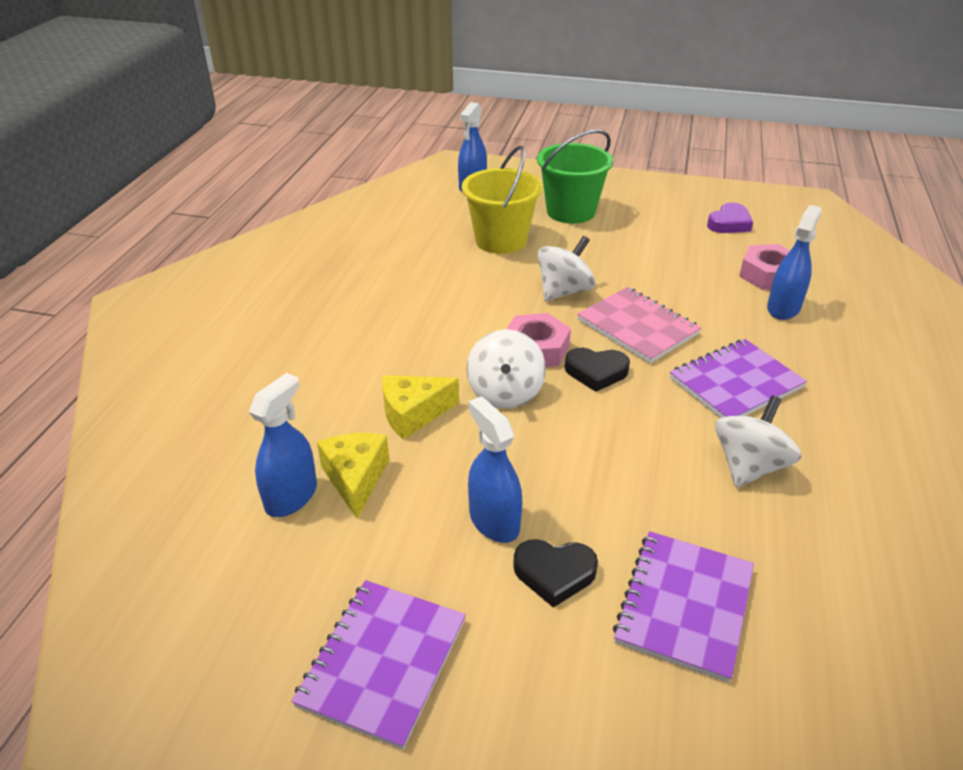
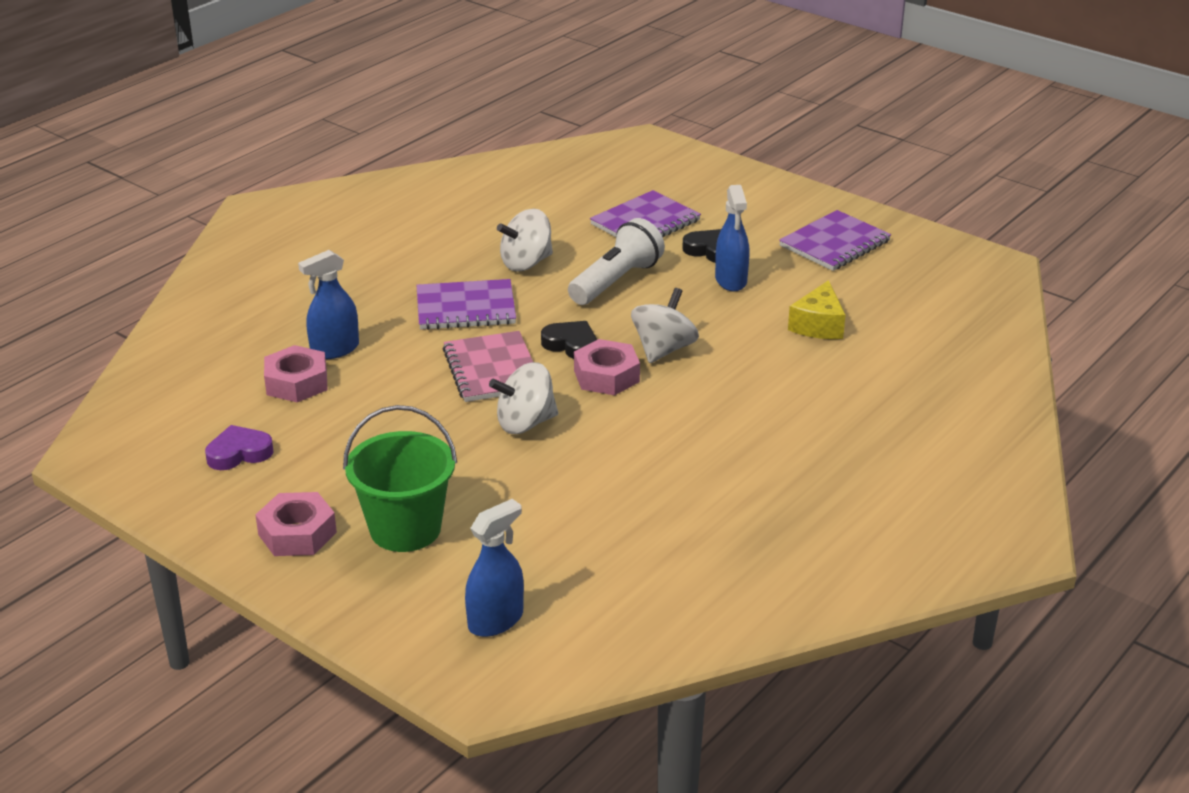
camera: 155 degrees left, 5 degrees down
(291, 496) = (871, 326): blue spray bottle -> none
(413, 414) = (752, 354): yellow cheese -> none
(501, 240) = (536, 508): yellow bucket -> none
(625, 471) = (616, 281): none -> white flashlight
(630, 195) = (297, 533): none -> pink nut

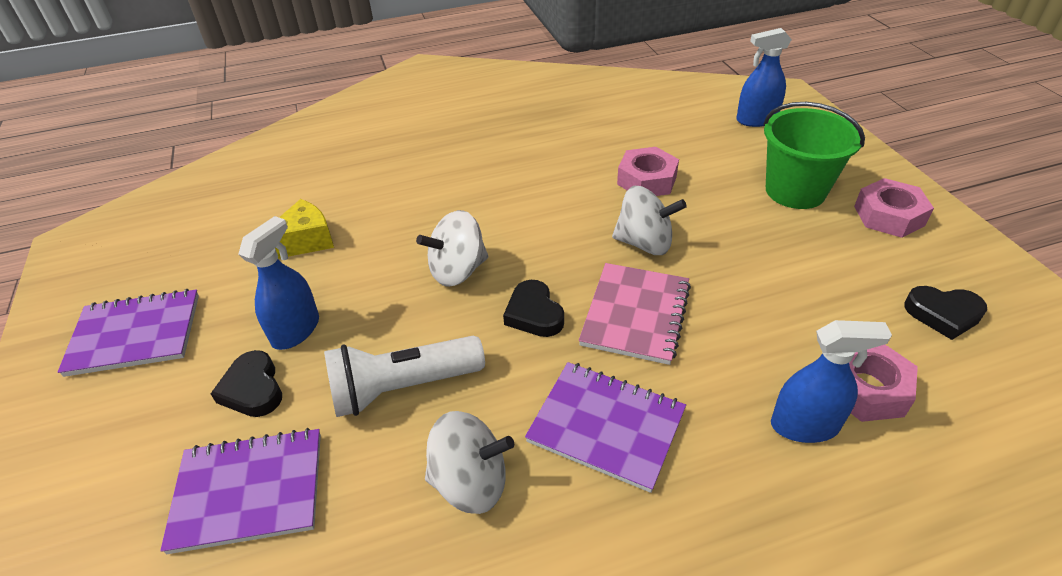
camera: 145 degrees left, 10 degrees up
(239, 453) = (943, 314): purple heart -> black heart
(606, 376) = (535, 263): pink nut -> pink nut (646, 180)

